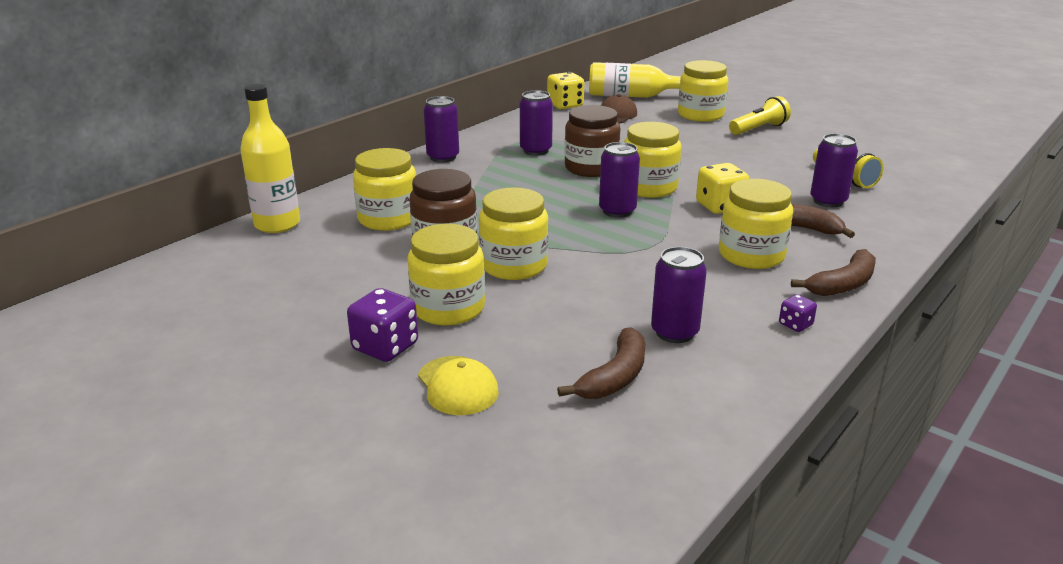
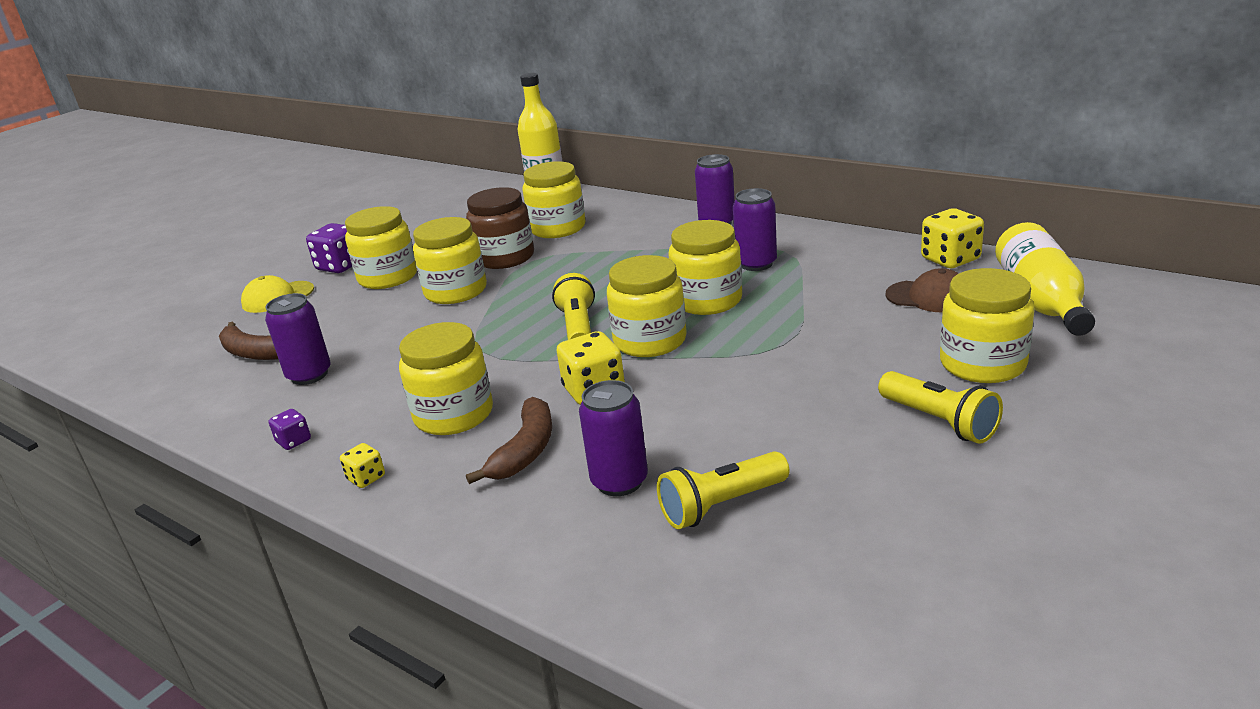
camera: 90 degrees right, 0 degrees up
(591, 168) = (707, 301): brown jar -> yellow jar
(617, 211) = (578, 327): purple can -> yellow flashlight
(843, 284) = (366, 478): brown banana -> yellow dice

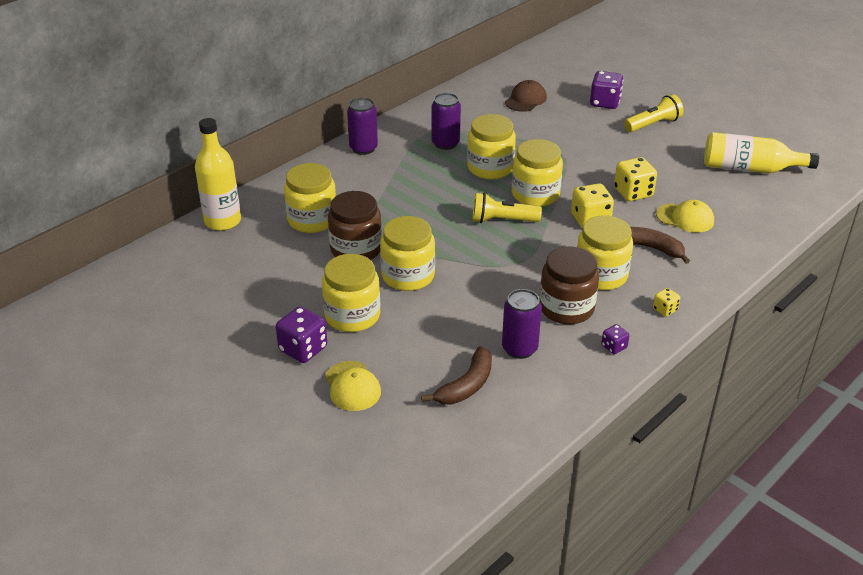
camera: 85 degrees left, 10 degrees up
(382, 396) = (566, 308): none -> brown jar
(619, 481) = (685, 218): purple can -> yellow cap
(721, 505) = (710, 191): yellow flashlight -> none
(950, 259) = (482, 84): yellow dice -> yellow dice (633, 193)
(982, 364) = (605, 102): yellow jar -> purple dice
(1041, 300) = (546, 73): yellow bottle -> yellow bottle (749, 168)

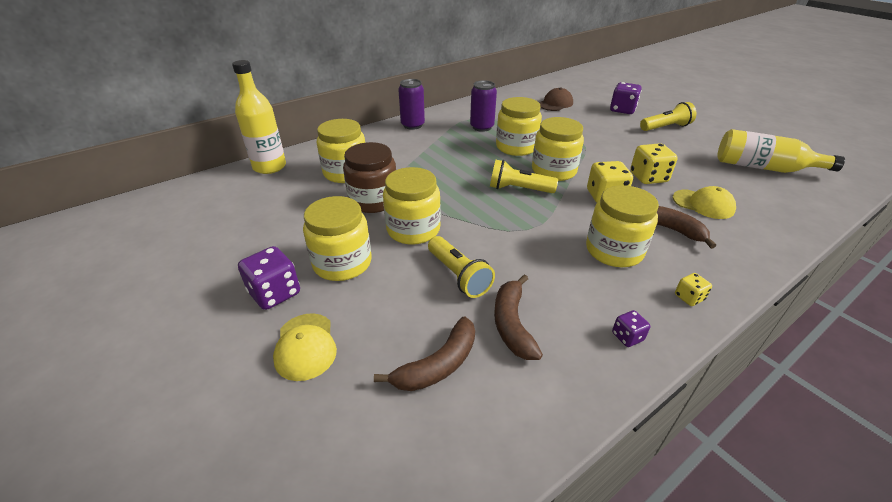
camera: 10 degrees right, 0 degrees up
(464, 314) = (458, 275): none -> yellow flashlight
(519, 348) = (512, 324): purple can -> brown banana
(566, 308) = (573, 282): brown jar -> none

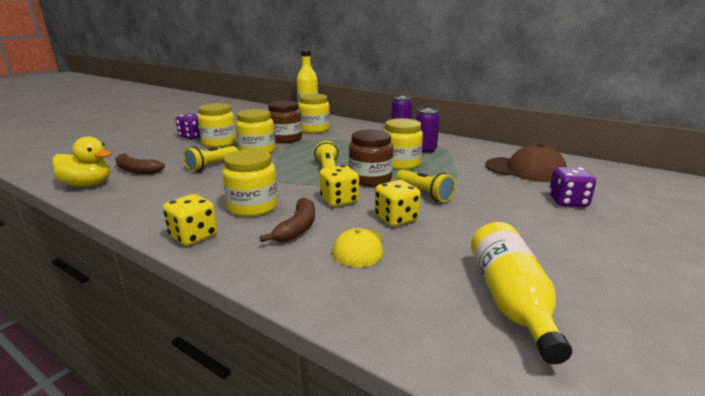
camera: 70 degrees right, 15 degrees down
(305, 346) = (155, 147): yellow cap -> none
(489, 431) = (88, 184): none -> yellow duck
(512, 324) = (166, 182): brown banana -> none
(553, 171) = (370, 179): yellow jar -> brown jar
(555, 103) = (525, 170): brown cap -> brown cap, size x1.63
(627, 337) = (150, 214): purple dice -> none
(665, 127) = (553, 228): yellow flashlight -> yellow flashlight (424, 194)
(689, 297) = (193, 236): yellow dice -> yellow dice, size x1.87

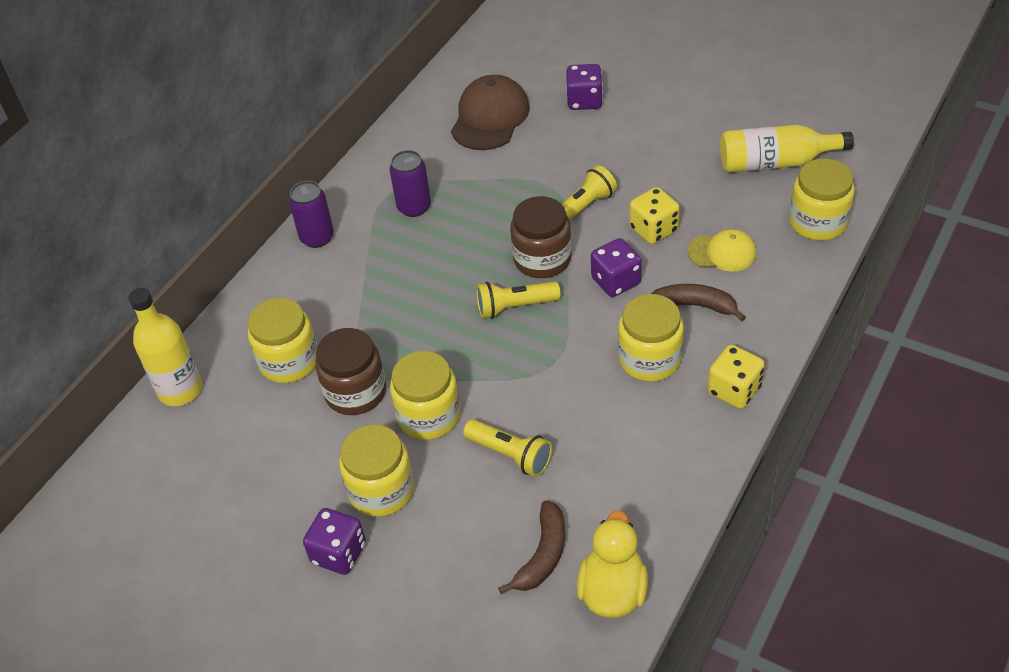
camera: 90 degrees left, 25 degrees up
(339, 200) = (616, 281): yellow dice -> purple dice
(401, 164) = (478, 232): yellow jar -> yellow jar (818, 222)

